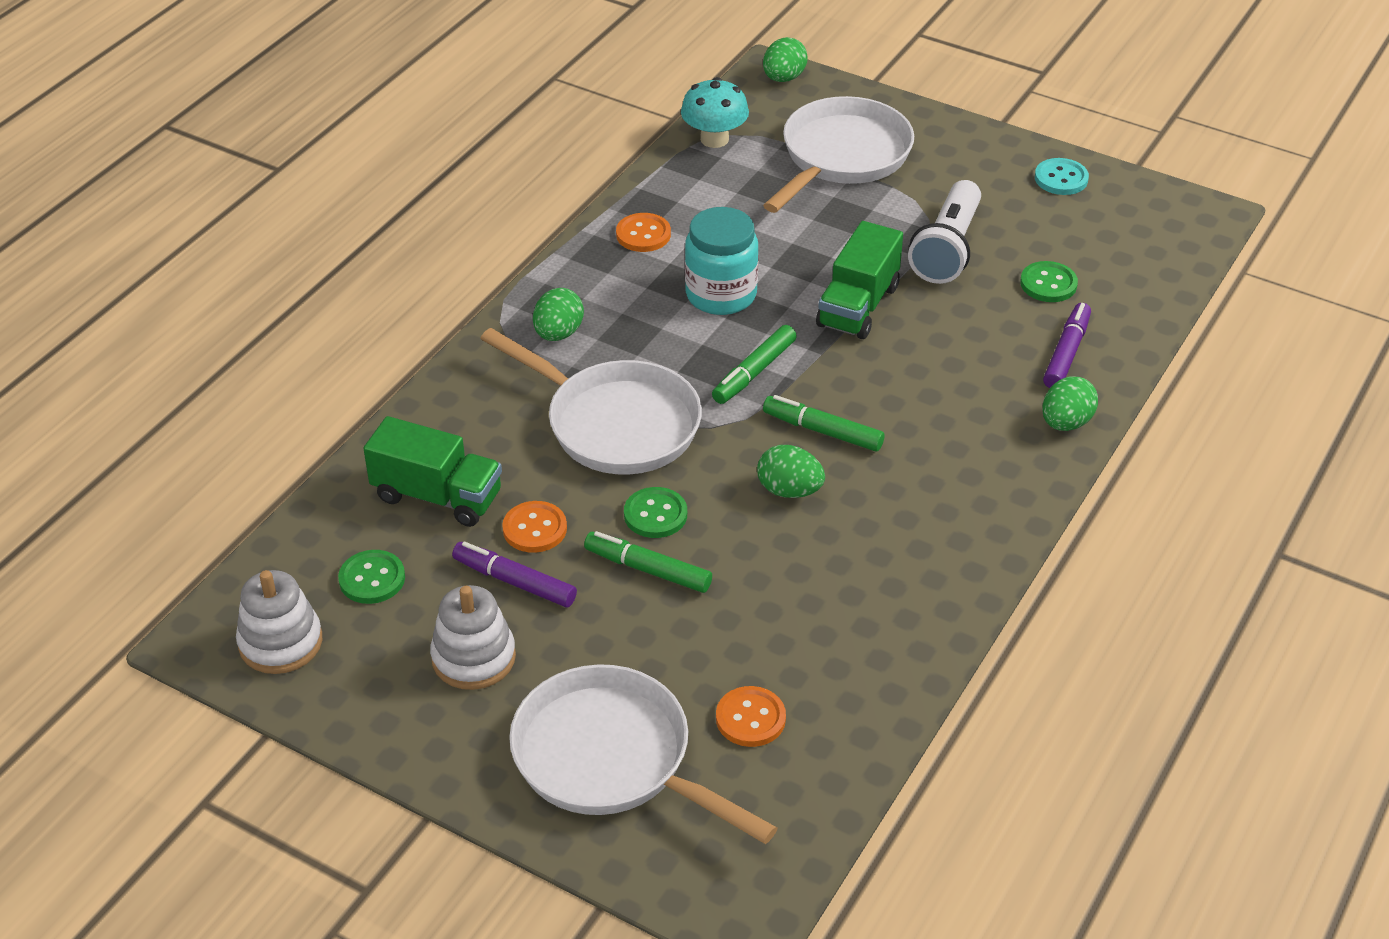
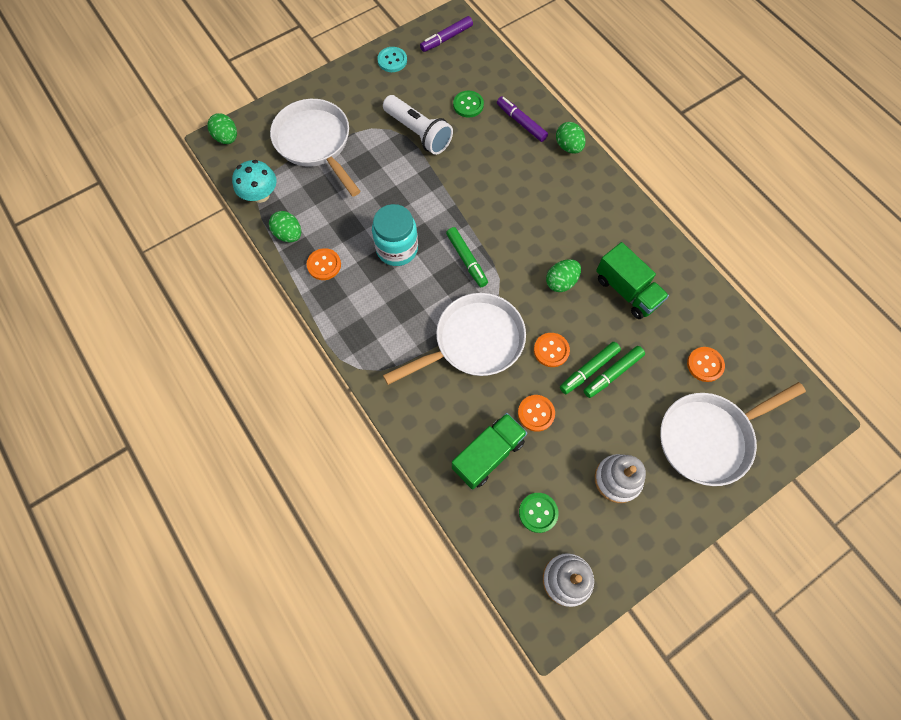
camera: 65 degrees left, 25 degrees up
(514, 582) = (571, 438): purple marker -> purple marker (446, 38)
(558, 333) = (385, 341): green egg -> green egg (288, 234)
(655, 515) = (551, 350): green button -> orange button
(822, 431) = (525, 248): green marker -> green marker (612, 374)
(858, 306) = (440, 191): green truck -> green truck (627, 290)

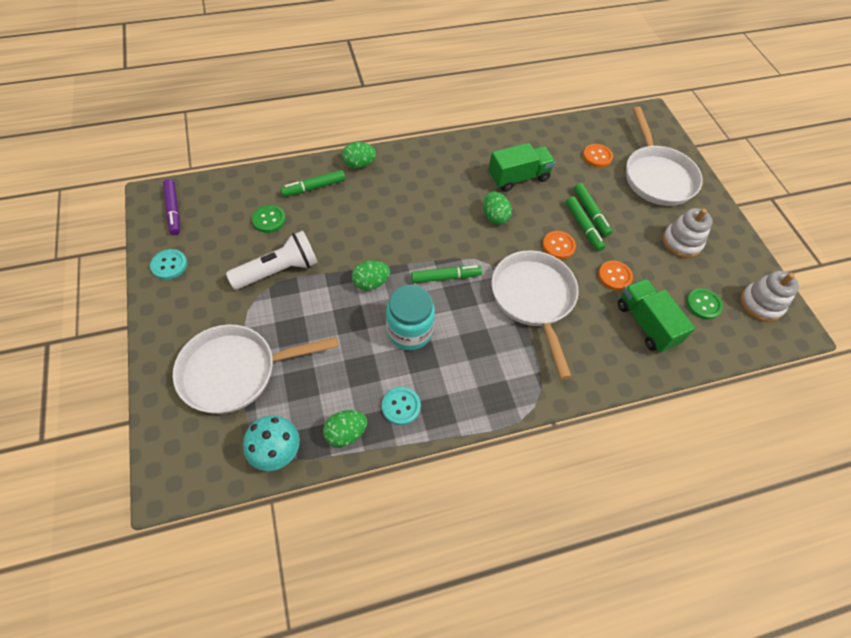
camera: 75 degrees left, 10 degrees down
(227, 138) = (169, 471): green egg -> green egg (371, 283)
(324, 265) = (401, 406): orange button -> turquoise button
(521, 122) = (314, 187): purple marker -> green marker

